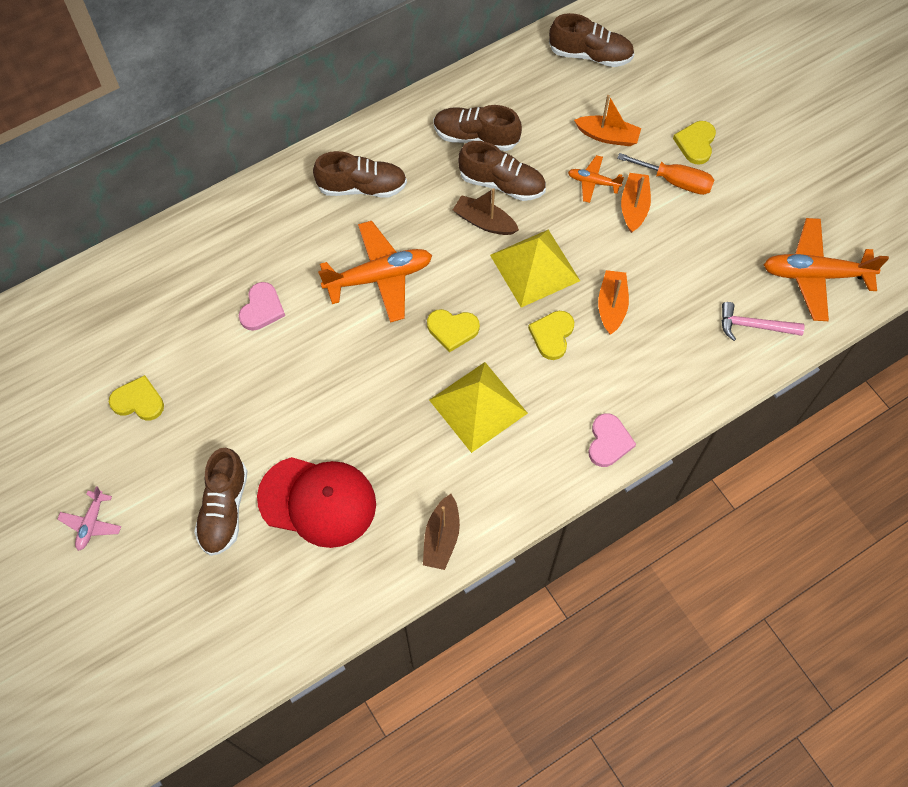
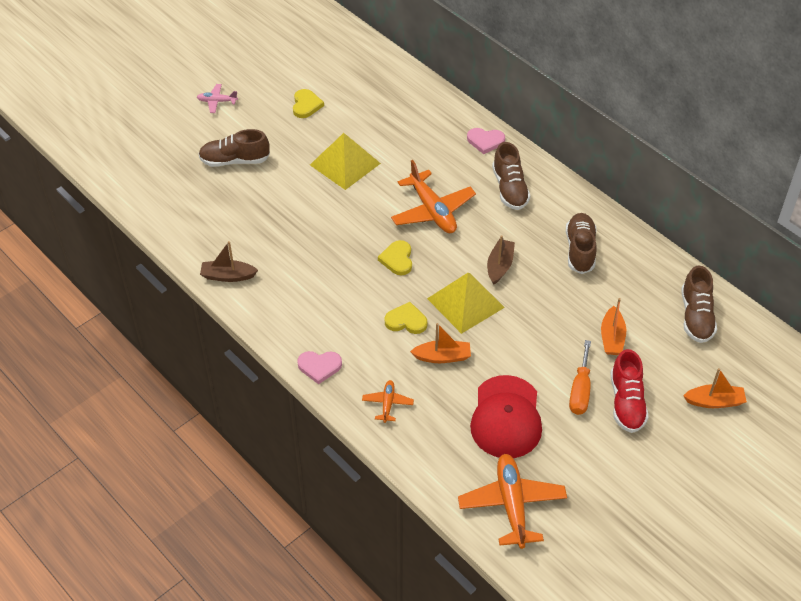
camera: 80 degrees right, 15 degrees down
(262, 308) = (390, 152): pink heart -> pink heart (485, 141)
(317, 501) = (246, 206): red cap -> red cap (506, 417)
(478, 406) = (335, 283): yellow pyramid -> yellow pyramid (345, 164)
(502, 183) = (540, 272): brown shoe -> none
(593, 182) = (560, 332): orange plane -> orange plane (387, 404)
(634, 207) = (544, 363): orange boat -> orange boat (714, 401)
(695, 143) = (626, 402): yellow heart -> red shoe
(754, 326) = (447, 459): pink hammer -> none

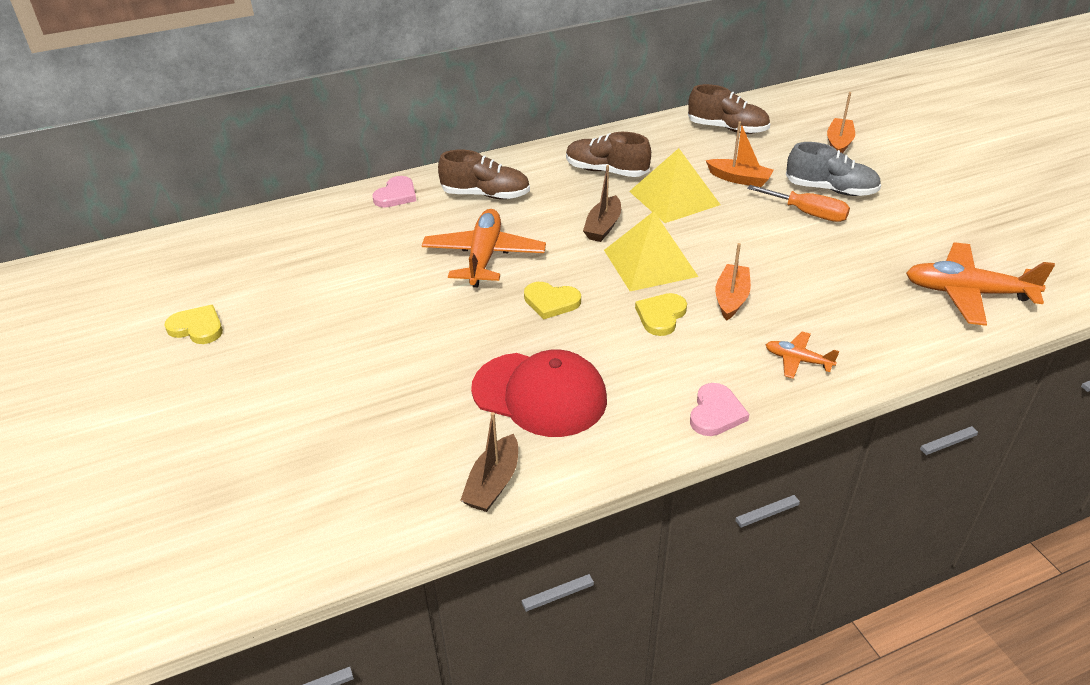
camera: 70 degrees left, 10 degrees down
(217, 101) = (93, 425): pink plane -> none
(234, 160) = (246, 428): brown shoe -> none
(345, 164) = (346, 313): yellow pyramid -> yellow pyramid (674, 198)
(432, 211) = (484, 257): orange plane -> orange plane turned 75 degrees counterclockwise
(499, 266) = (603, 227): brown boat -> brown boat turned 105 degrees counterclockwise
(506, 417) = (837, 270): red cap -> red cap (540, 394)
(626, 402) = (830, 190): red shoe -> grey shoe

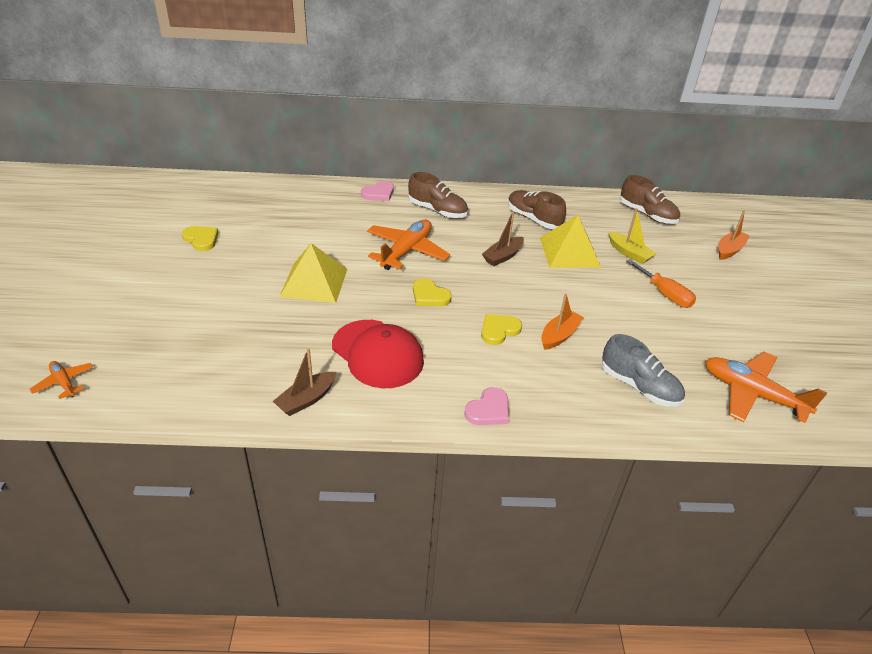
camera: 20 degrees right, 0 degrees up
(650, 263) = (518, 292): yellow pyramid -> yellow pyramid (314, 282)
(739, 179) = (629, 253): orange boat -> yellow boat
(797, 360) = (576, 395): orange plane -> orange plane (64, 383)
(830, 190) = (696, 282): grey shoe -> grey shoe (639, 386)

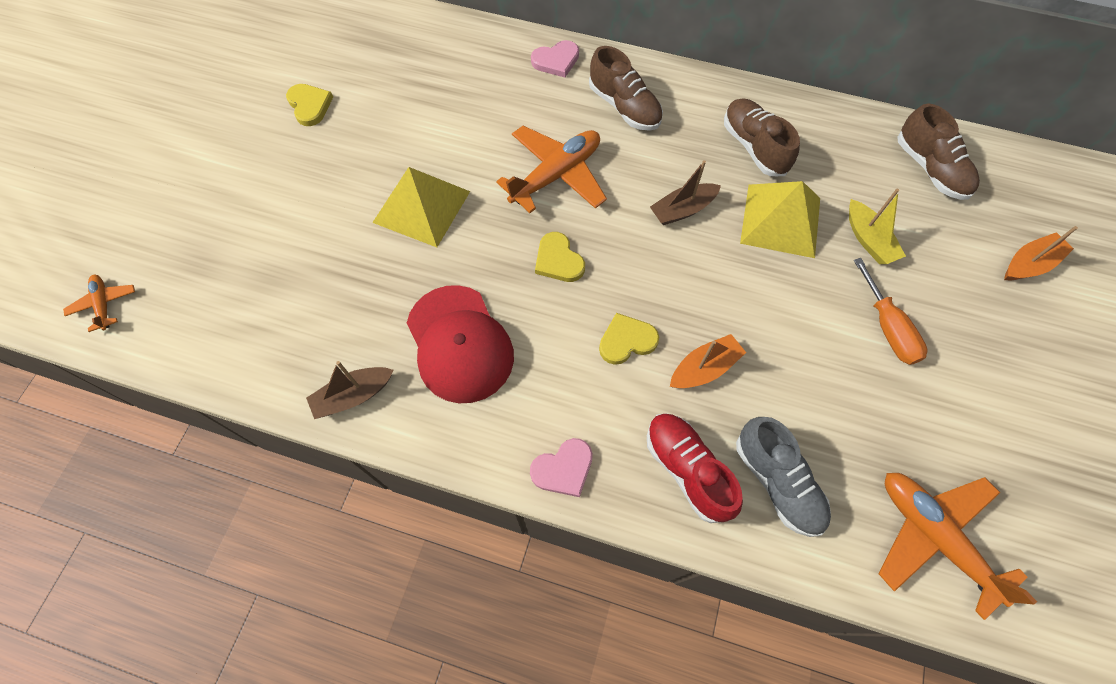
camera: 20 degrees right, 25 degrees up
(576, 392) = (687, 470): none -> red shoe

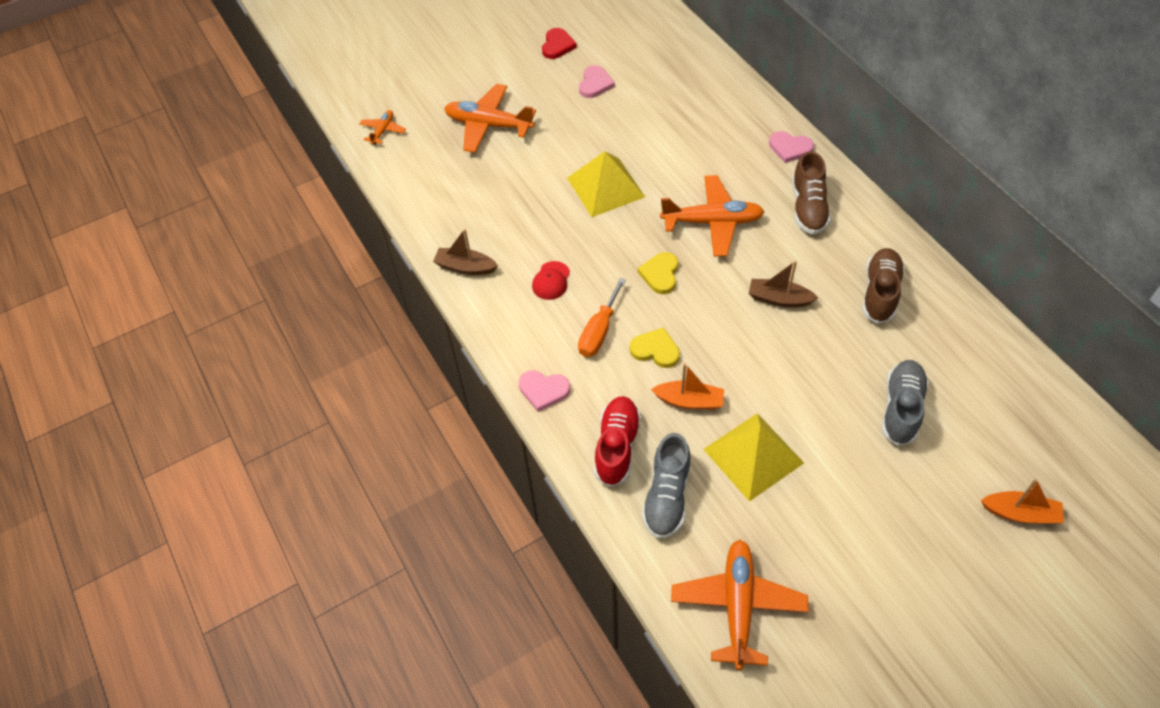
camera: 45 degrees right, 10 degrees down
(230, 88) = (557, 45): none -> red heart
(231, 219) = (488, 125): none -> orange plane
(310, 106) = (595, 84): yellow heart -> pink heart
(459, 344) = (551, 281): red cap -> red cap, size x0.47
(781, 220) = (846, 352): yellow pyramid -> yellow pyramid (753, 456)
(868, 240) = (901, 408): yellow boat -> grey shoe
(887, 327) = (850, 470): orange screwdriver -> orange screwdriver (599, 331)
(930, 169) = (1012, 397): brown shoe -> none

